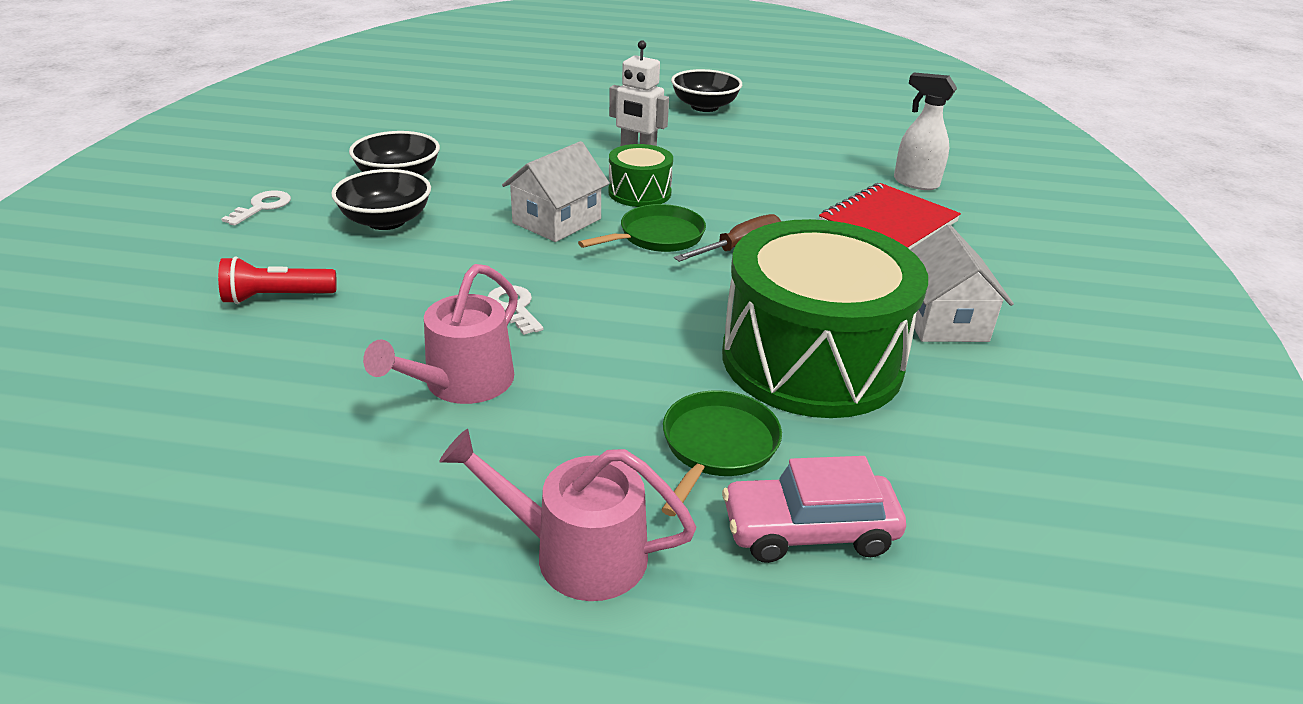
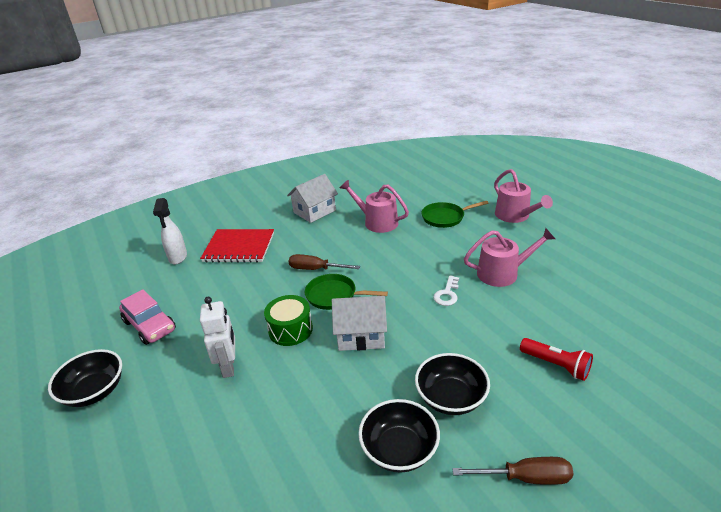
camera: 125 degrees left, 0 degrees up
(262, 207) = (525, 477): white key -> brown screwdriver
(809, 531) = (452, 195): pink car -> pink car (150, 326)
(811, 360) = (377, 222): green drum -> pink watering can

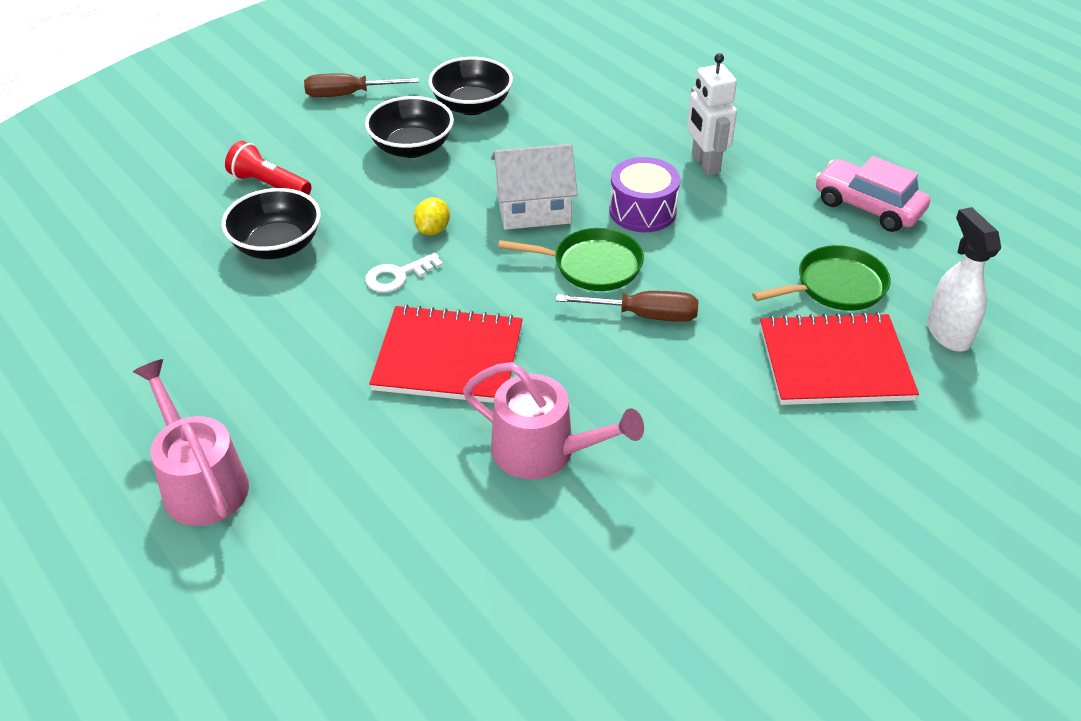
camera: 170 degrees right, 10 degrees up
(94, 391) = (859, 132): black bowl -> black bowl (277, 245)
(290, 330) = (642, 211): green drum -> purple drum
(314, 211) = (715, 487): white house -> none
(416, 254) = (448, 358): none -> red notebook
(428, 322) = (433, 230): none -> yellow lemon
(445, 217) = (374, 472): green pan -> green pan (836, 286)
(447, 294) = (398, 276): white key -> white key turned 135 degrees counterclockwise
(502, 273) = (290, 320): pink watering can -> none

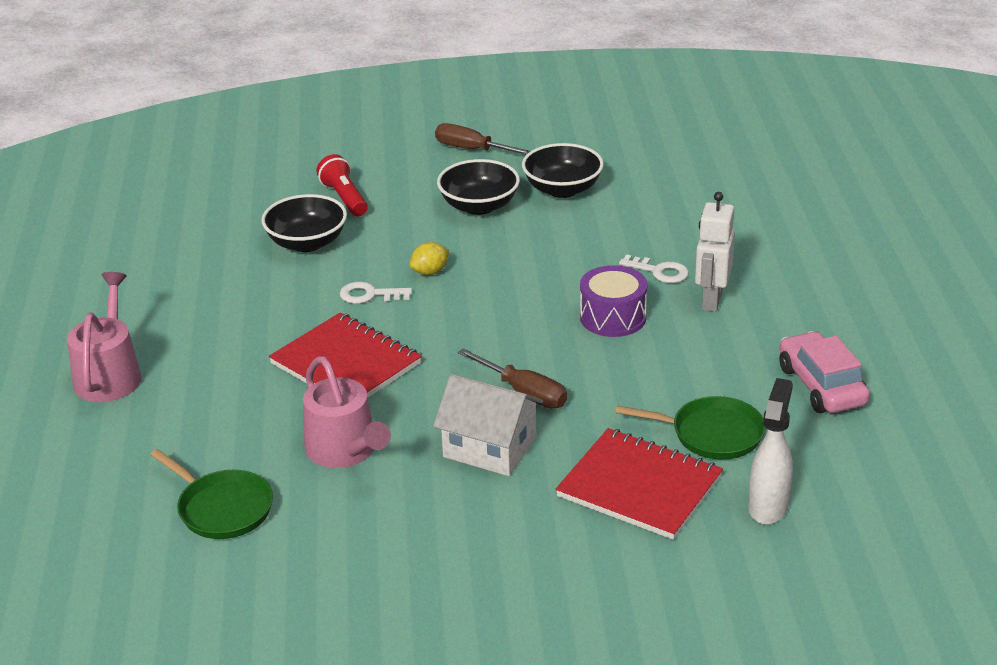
camera: 35 degrees right, 10 degrees down
(533, 208) = (525, 284): white house -> white house (489, 448)
(592, 265) = (524, 342): green pan -> green pan (222, 508)
(635, 153) = (659, 271): none -> white key

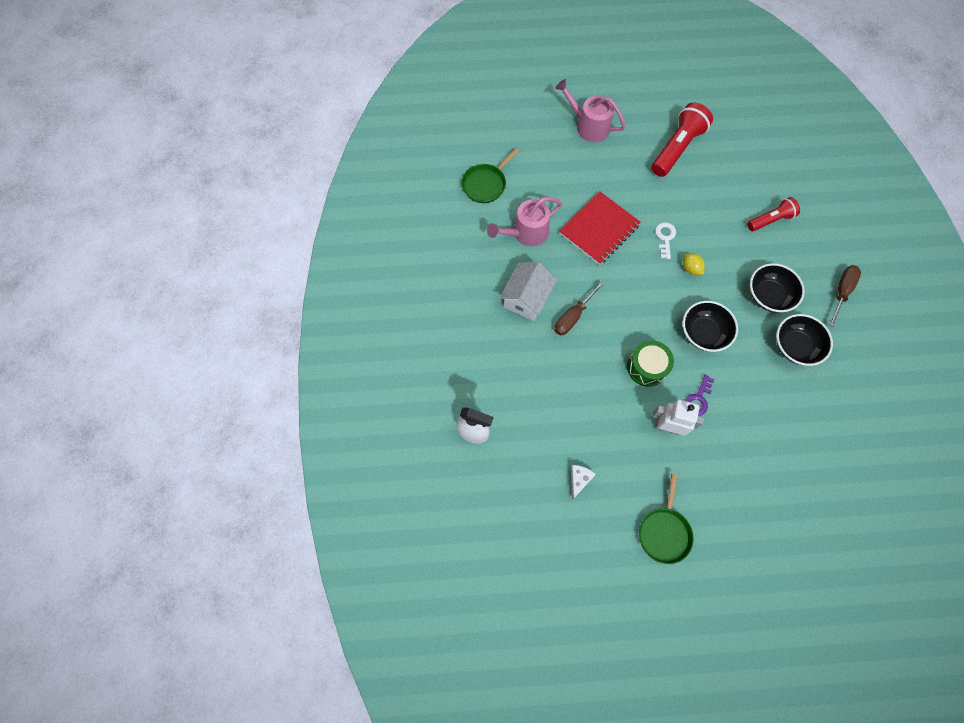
camera: 90 degrees right, 35 degrees up
(109, 375) = (589, 126): pink watering can -> pink watering can turned 150 degrees counterclockwise
(186, 279) = (677, 148): none -> red flashlight
(307, 243) = (718, 203): black bowl -> black bowl (703, 333)
(613, 317) = (647, 367): purple drum -> green drum
(639, 487) = (492, 369): red notebook -> none
(659, 271) = (698, 399): white key -> purple key
(711, 434) = (535, 411): green pan -> green pan (664, 532)
(821, 386) = (579, 480): pink car -> white cheese

